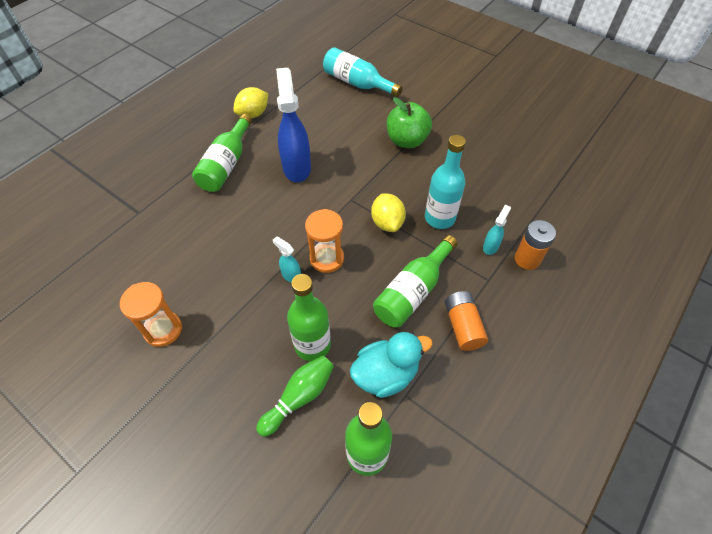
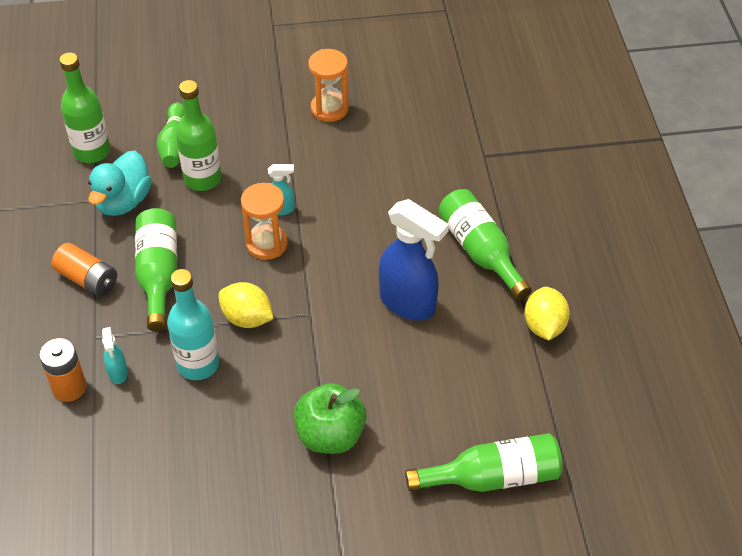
camera: 135 degrees right, 5 degrees down
(357, 83) = (493, 477): turquoise bottle -> green bottle

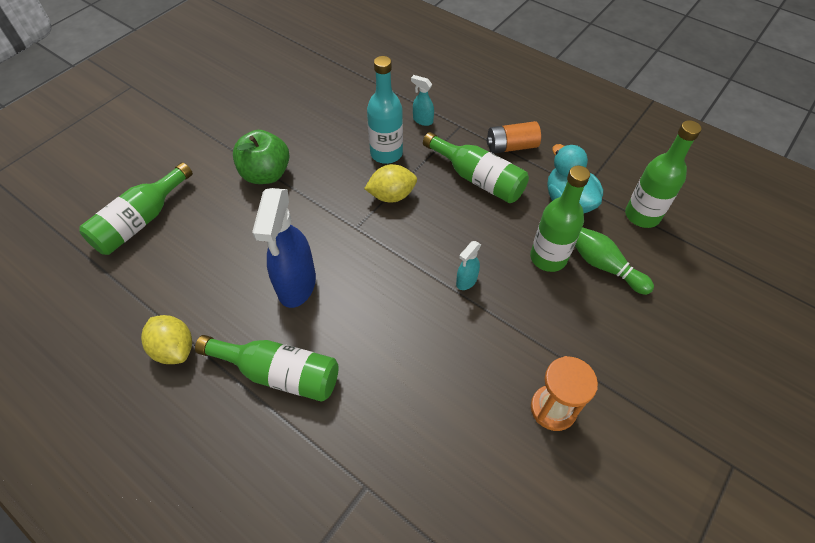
camera: 135 degrees right, 5 degrees up
(69, 387) = (436, 99): orange battery -> none
(267, 244) = (441, 248): orange hourglass -> none
(408, 303) = (296, 285): blue spray bottle -> blue spray bottle turned 75 degrees counterclockwise

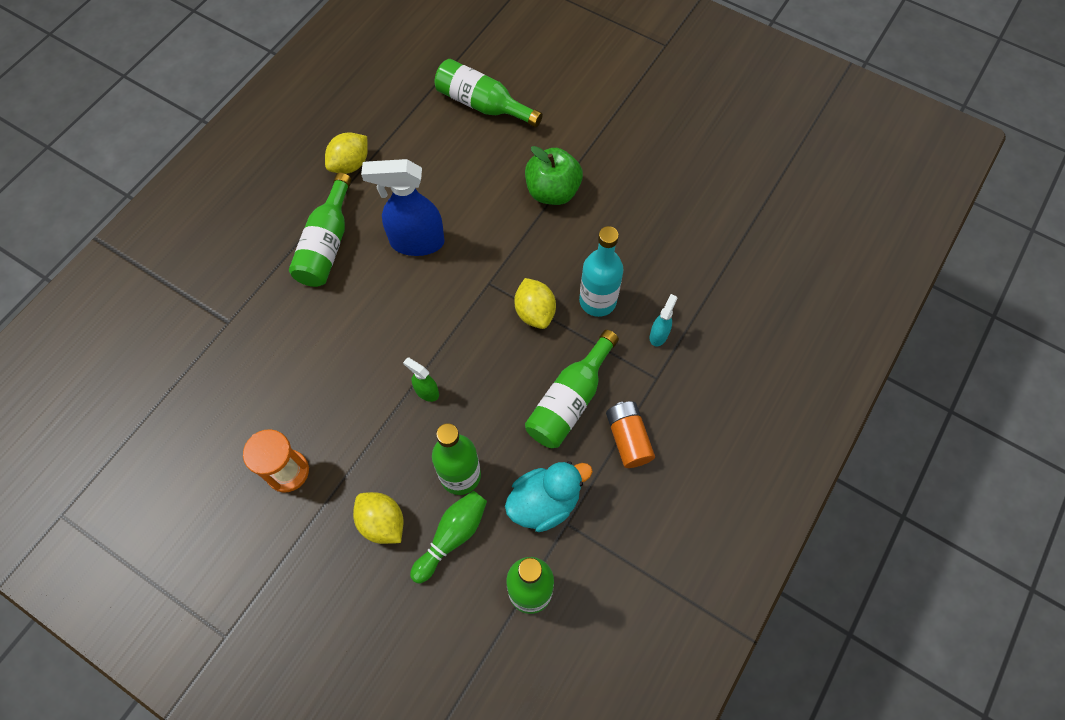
camera: 85 degrees right, 10 degrees up
(466, 281) = (426, 391): turquoise spray bottle -> green spray bottle
(598, 320) = (382, 522): none -> yellow lemon

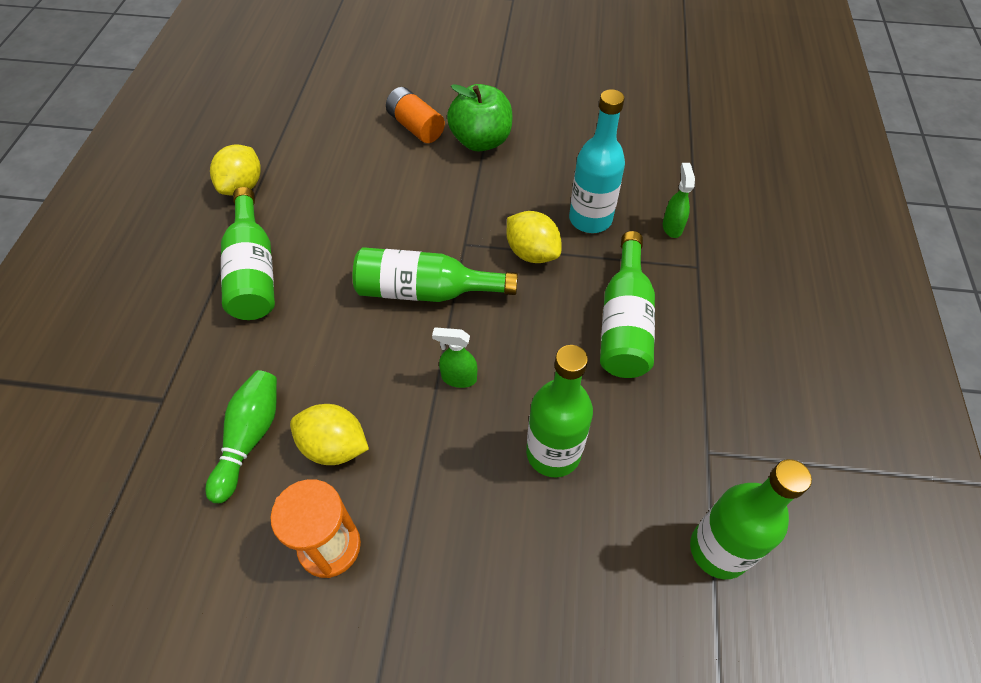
camera: 25 degrees left, 10 degrees down
(382, 522) = (489, 553): yellow lemon -> yellow lemon (334, 447)
(416, 242) = (360, 233): blue spray bottle -> none
(452, 536) = (586, 529): green bowling pin -> green bowling pin (250, 438)
(482, 104) = (362, 92): green bottle -> green bottle (425, 291)
(544, 502) = (668, 440): turquoise duck -> none
(628, 438) = (710, 335): orange battery -> orange battery (416, 127)
(659, 335) = (672, 227): turquoise spray bottle -> green spray bottle

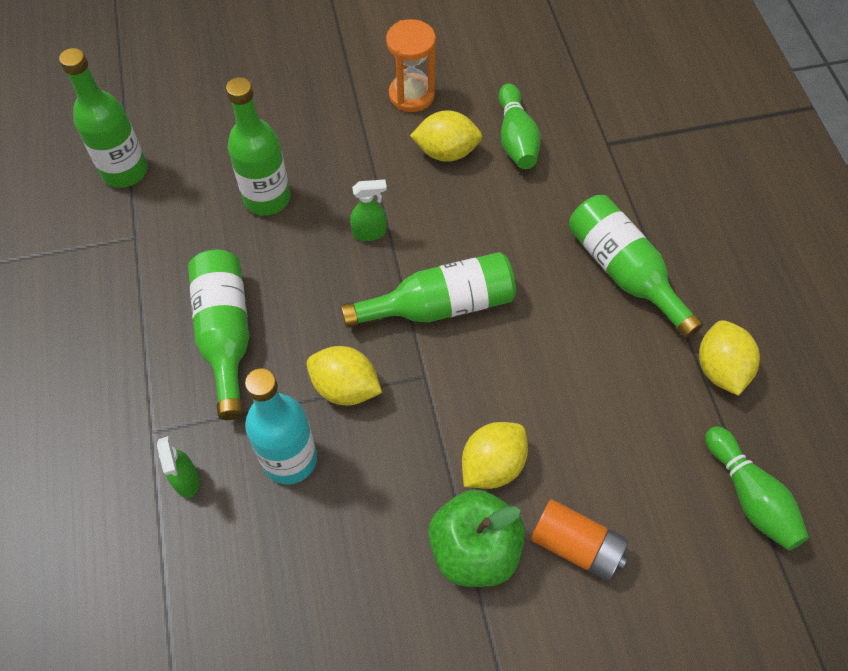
camera: 160 degrees right, 5 degrees up
(290, 121) = (750, 496): none -> green bowling pin
(444, 178) = (492, 465): none -> yellow lemon

